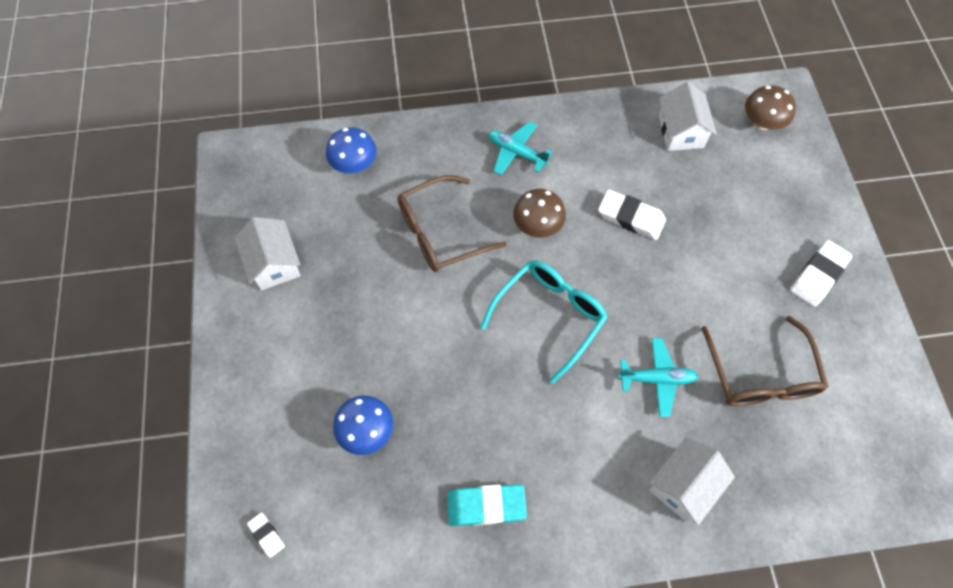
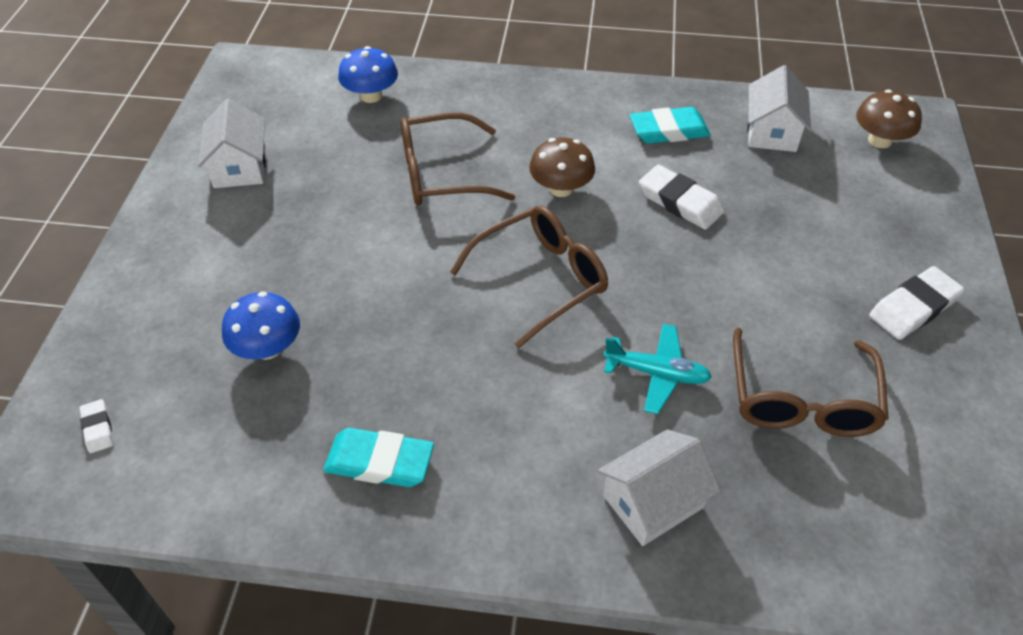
camera: 15 degrees right, 15 degrees down
(516, 153) = (562, 117): turquoise plane -> none
(549, 316) = (541, 279): turquoise glasses -> brown glasses
(603, 148) = (669, 130): none -> turquoise eraser

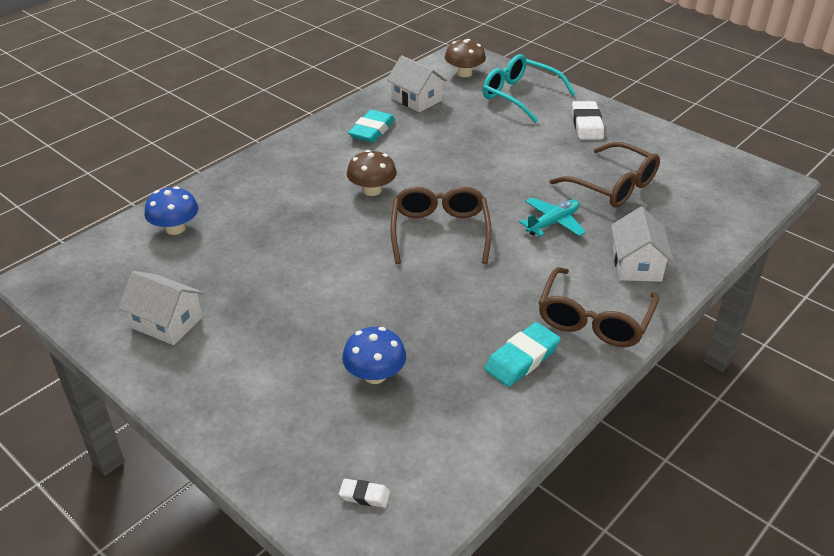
camera: 55 degrees left, 10 degrees down
(442, 174) = (299, 231): brown glasses -> brown glasses (594, 319)
(680, 202) = (434, 154): white eraser -> none
(896, 212) = (520, 96): none -> turquoise glasses

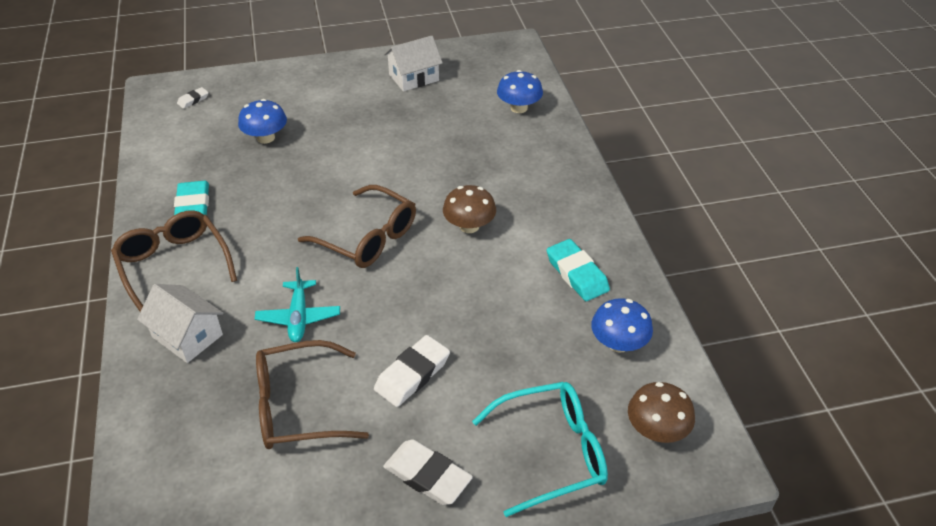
camera: 125 degrees right, 5 degrees up
(416, 99) = (618, 343): white house -> blue mushroom
(533, 156) = (412, 374): none -> white eraser

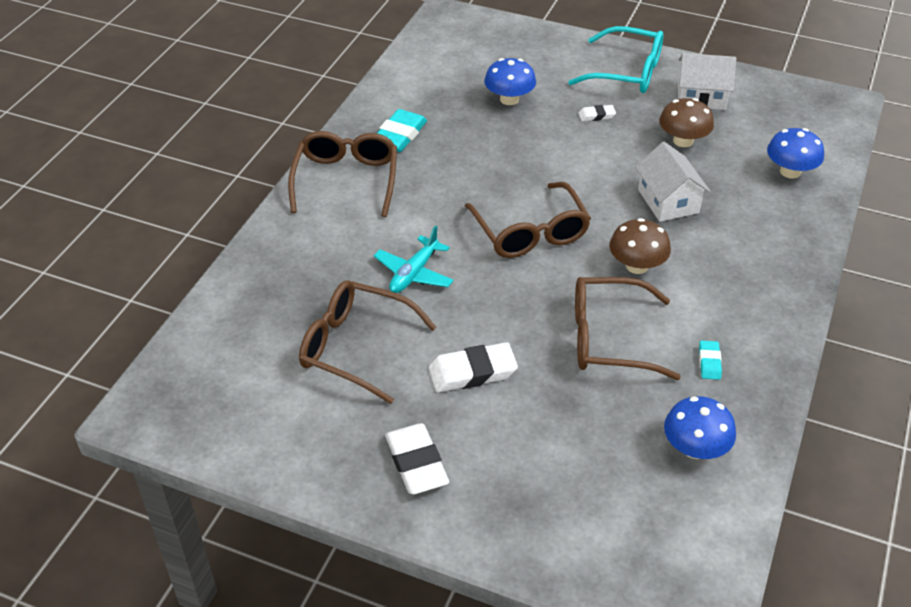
camera: 35 degrees right, 0 degrees up
(187, 336) = (313, 244): white house -> white house (668, 201)
(193, 100) = (471, 38): white eraser -> white eraser (596, 115)
(494, 292) = (609, 339): none -> brown glasses
(552, 452) = (543, 507): turquoise glasses -> turquoise glasses (627, 72)
(577, 274) = (709, 362): turquoise eraser -> turquoise eraser, size x0.53
(656, 430) = (663, 546): brown mushroom -> brown mushroom (683, 141)

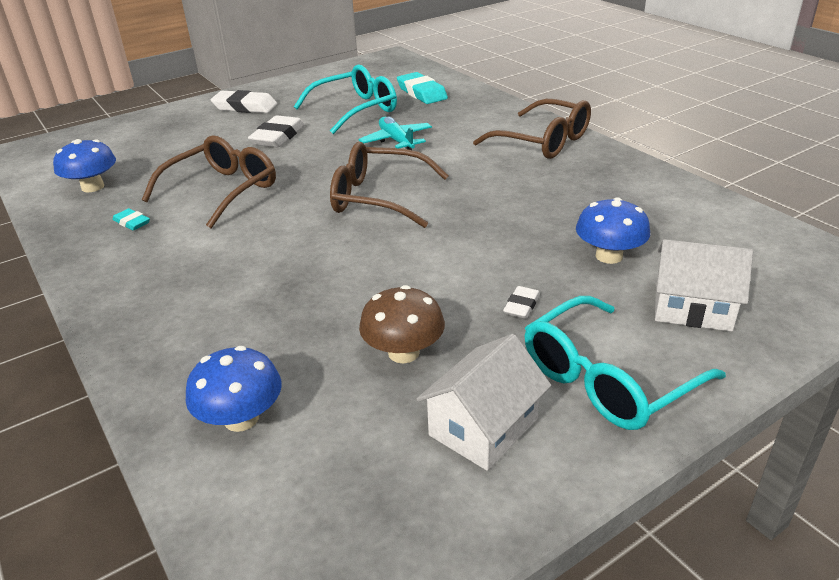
camera: 125 degrees right, 10 degrees down
(355, 347) = (355, 110): brown glasses -> turquoise glasses
(399, 135) = (591, 177): turquoise eraser -> turquoise eraser (422, 93)
(637, 266) = (268, 232): brown mushroom -> none
(668, 201) = (320, 289): white house -> white house (692, 308)

